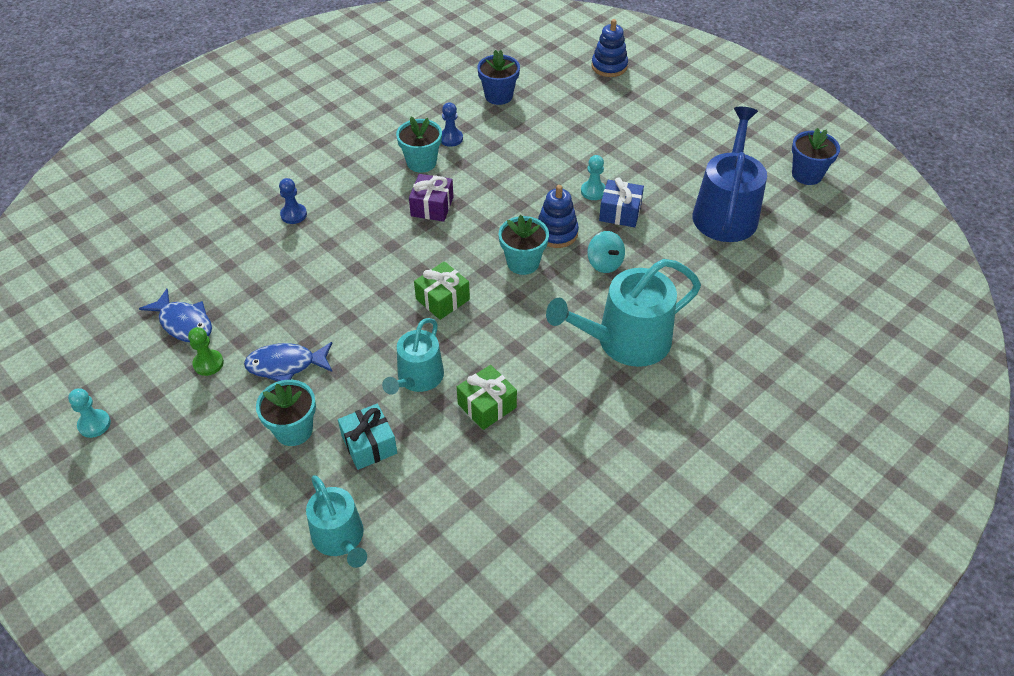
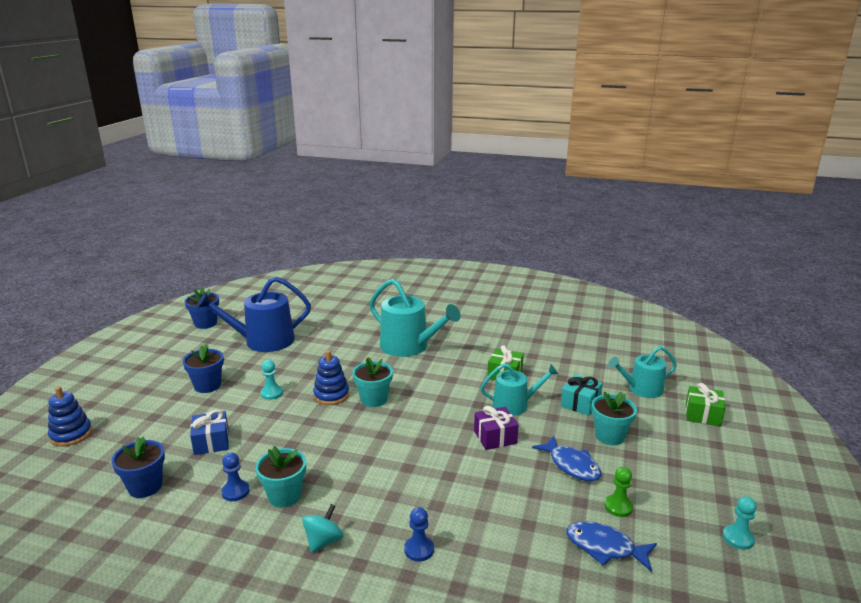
camera: 120 degrees left, 25 degrees down
(184, 323) = (605, 547): blue fish -> blue fish turned 75 degrees counterclockwise
(340, 538) = (641, 389): turquoise watering can -> turquoise watering can turned 135 degrees counterclockwise
(432, 206) = (343, 464): purple gift -> purple gift (495, 437)
(442, 299) = (440, 420): green gift -> green gift (702, 415)
(605, 263) = (348, 369): turquoise spinning top -> turquoise spinning top (324, 541)
(620, 212) = (289, 377): blue gift -> blue gift (211, 442)
(642, 151) = (207, 386): none -> blue flower pot

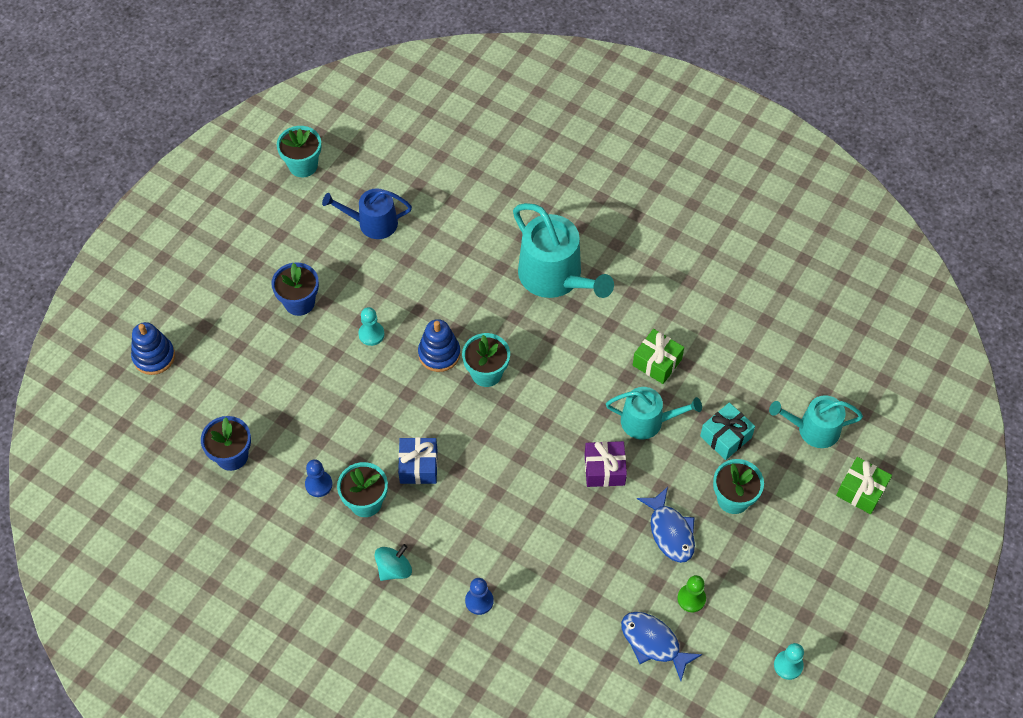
camera: 15 degrees right, 35 degrees up
(205, 323) = (303, 165): blue flower pot -> turquoise flower pot
(211, 442) = (299, 404): blue gift -> blue gift (418, 466)
(263, 341) = (372, 223): blue watering can -> blue watering can, size x0.62

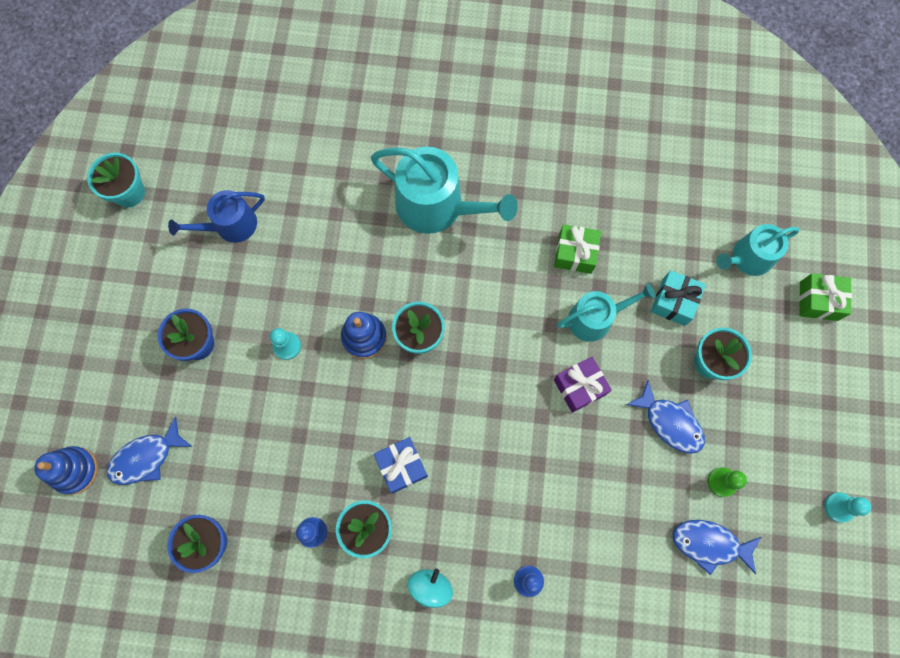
camera: 25 degrees left, 15 degrees up
(214, 371) = (146, 457): none -> blue fish

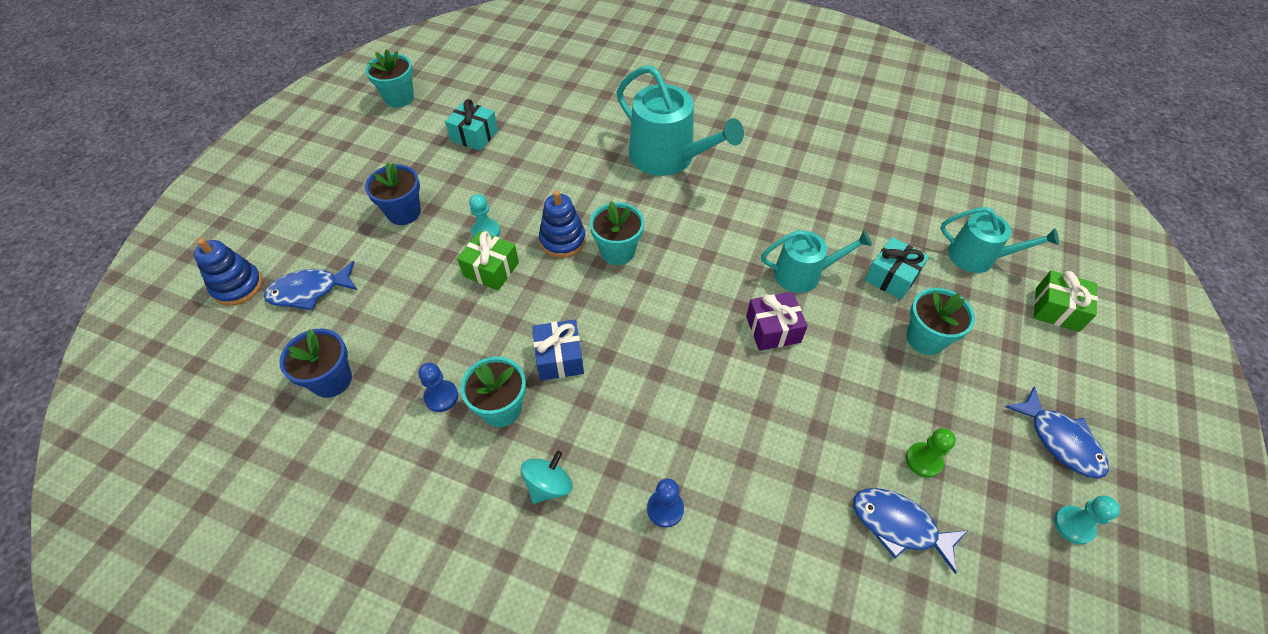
camera: 15 degrees right, 20 degrees down
(230, 225) = (474, 135): blue watering can -> turquoise gift
(575, 253) = (794, 217): green gift -> green gift (491, 269)
(670, 422) = (869, 385): blue fish -> blue fish (1060, 440)
(747, 258) = (978, 257): turquoise watering can -> turquoise watering can turned 150 degrees counterclockwise

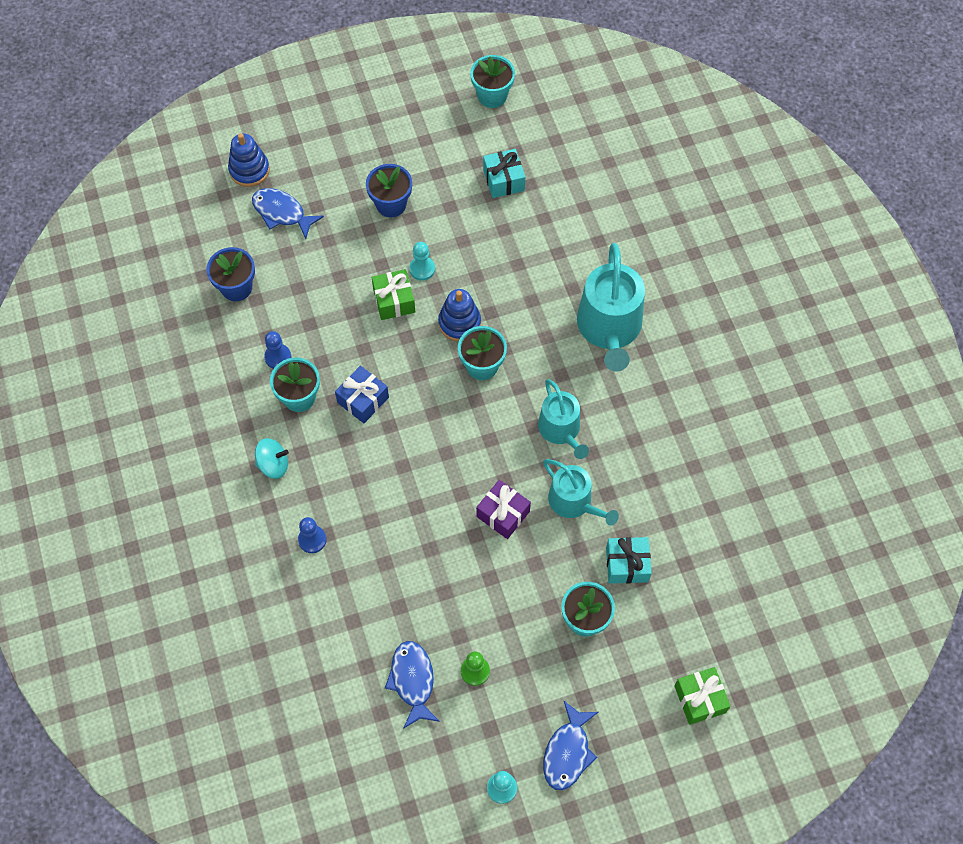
camera: 50 degrees right, 10 degrees up
(978, 257) = (707, 616): turquoise watering can -> turquoise watering can (561, 430)

